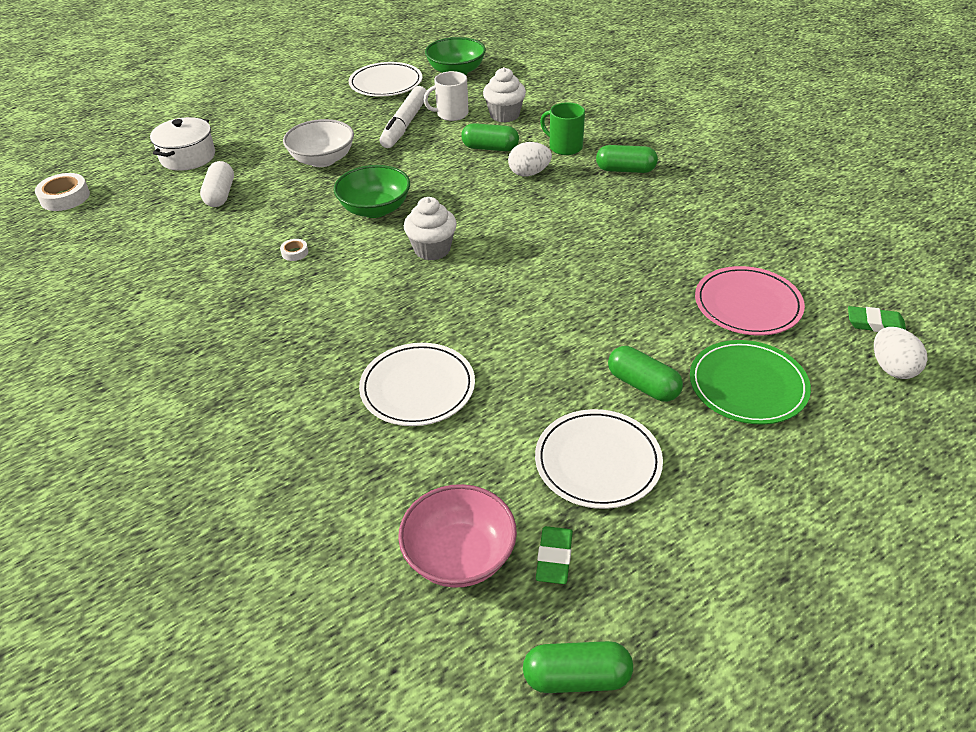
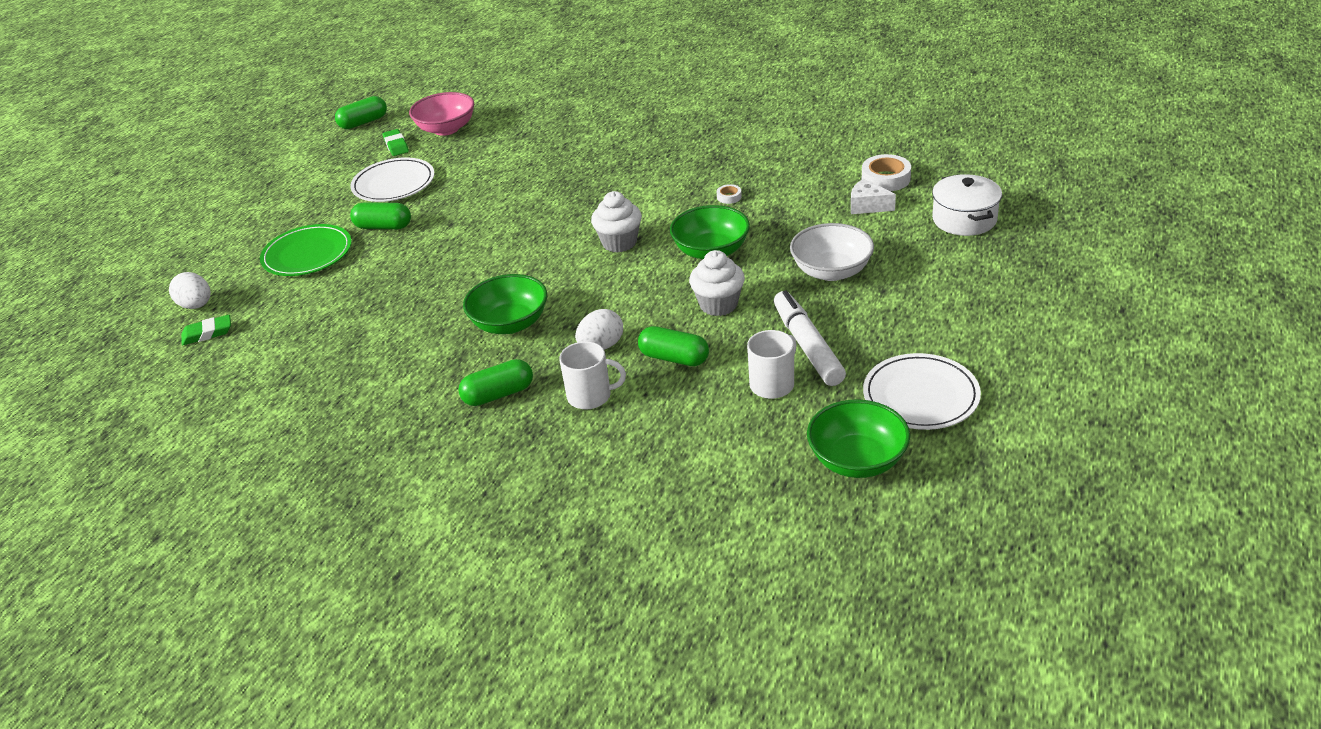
camera: 150 degrees right, 5 degrees down
(65, 197) = (991, 152): white tape -> white tape (886, 179)
(220, 195) = (867, 206): white capsule -> white cheese
(417, 387) = (536, 170): white plate -> none
(490, 148) = (674, 358): green capsule -> green capsule turned 45 degrees clockwise
(504, 115) = (706, 411): white cupcake -> white cupcake (718, 304)
(564, 147) = (590, 396): green mug -> white mug
(581, 216) = (510, 323): none -> green bowl
(747, 304) = (320, 307): pink plate -> none

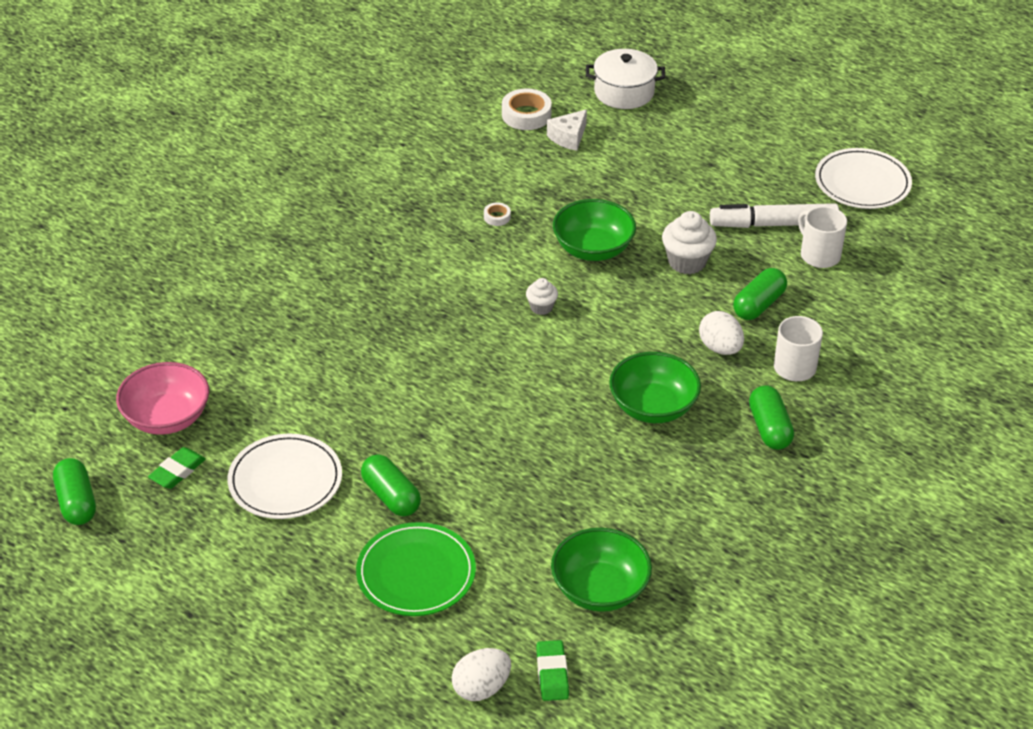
camera: 80 degrees left, 5 degrees up
(383, 226) = (391, 496): green capsule -> green capsule turned 60 degrees counterclockwise
(396, 145) = (177, 471): green eraser -> green eraser turned 45 degrees counterclockwise
(619, 242) = (541, 307): white cupcake -> white cupcake, size x0.58
(831, 271) = (666, 184): white bowl -> none
(857, 460) = (929, 233): green bowl -> green bowl (600, 589)

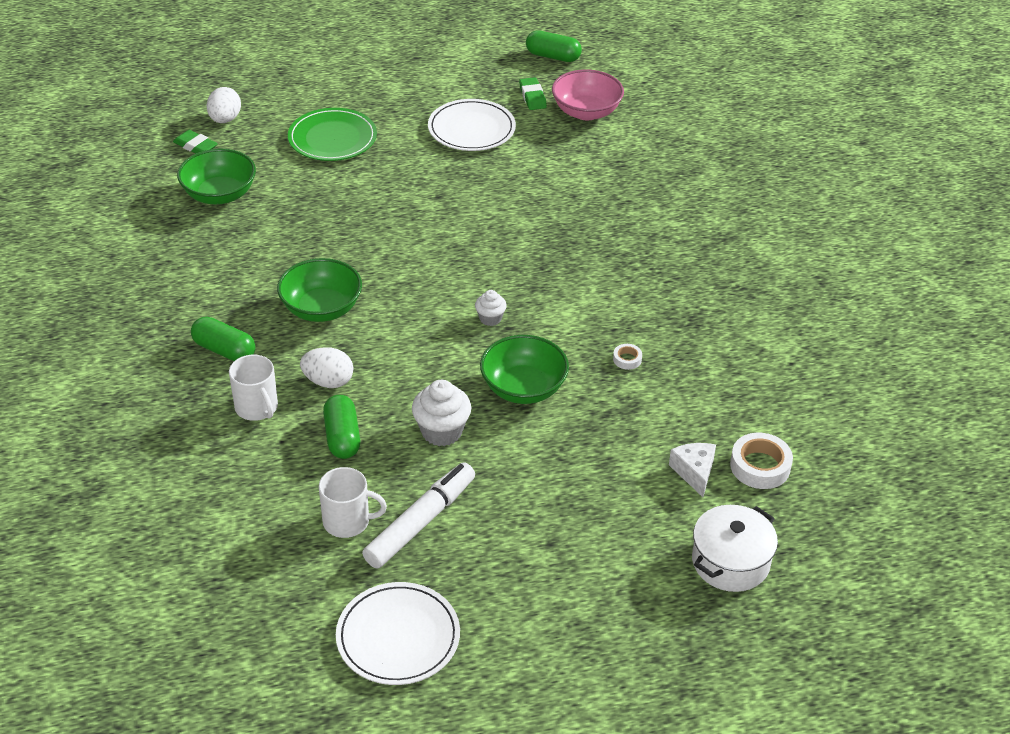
camera: 130 degrees right, 0 degrees up
(391, 496) = (403, 159): green capsule -> none

